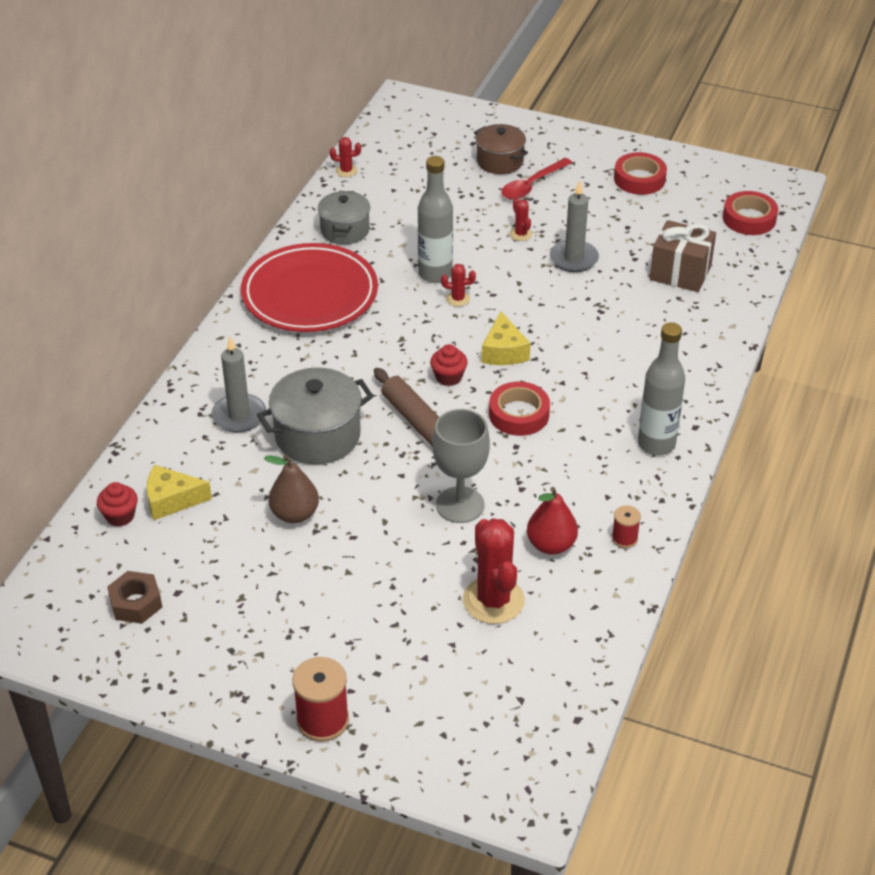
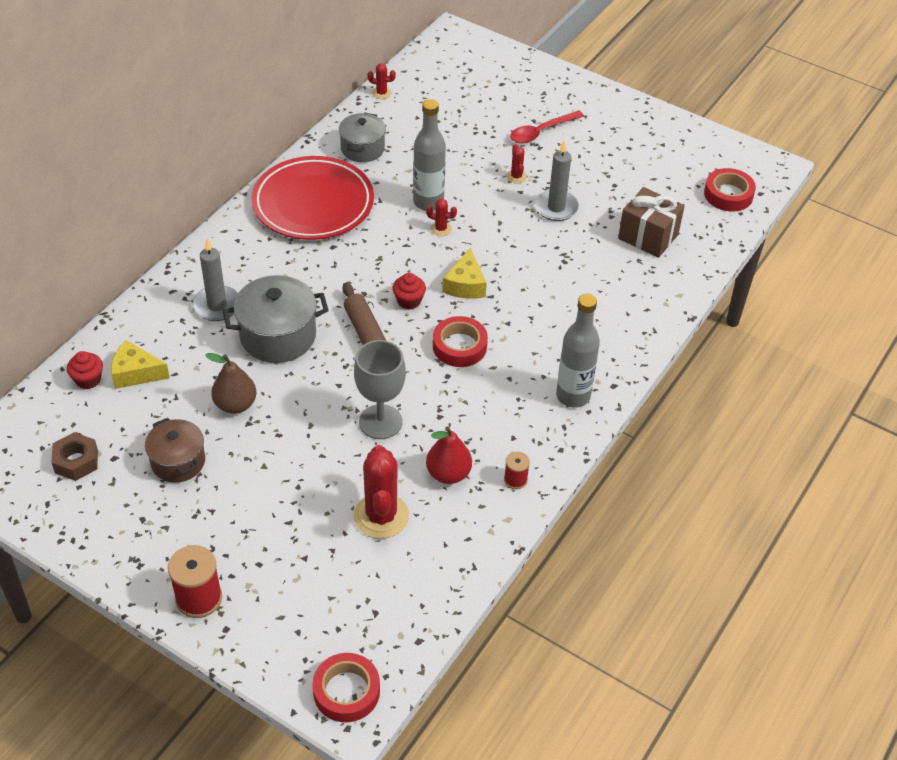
camera: 10 degrees right, 5 degrees up
(500, 161) = (520, 105): brown pot -> brown pot (178, 461)
(639, 179) = (640, 141): red tape -> red tape (346, 691)

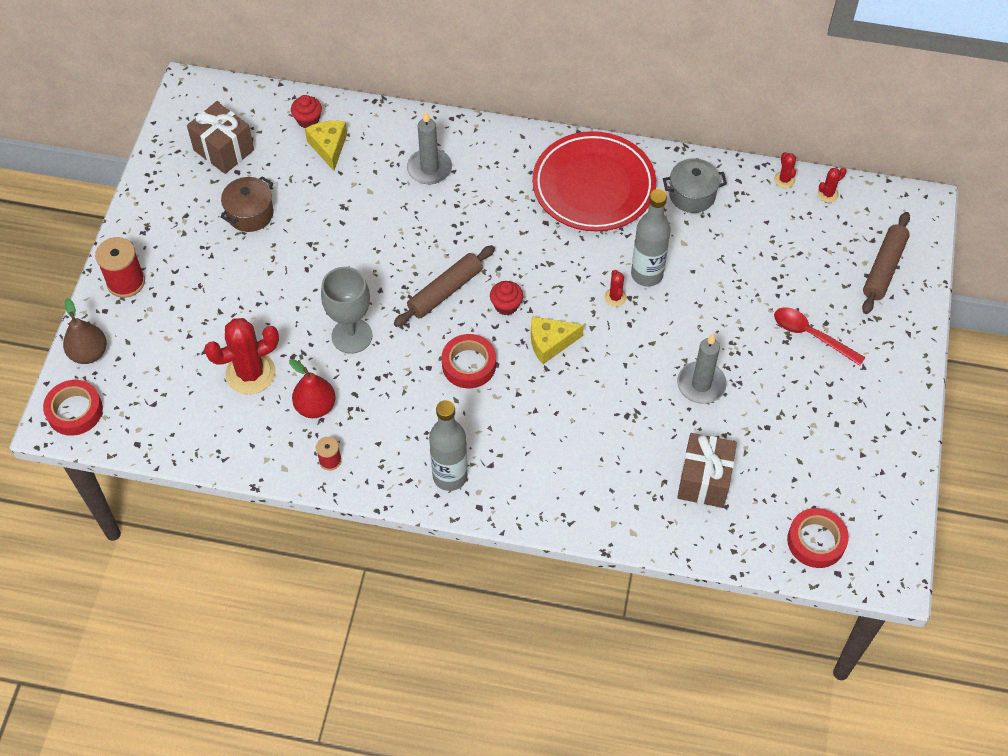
camera: 70 degrees right, 10 degrees up
(76, 461) = (224, 150): brown nut -> brown gift
(235, 404) = (325, 227): brown pear -> brown pear (89, 353)
(278, 336) = (415, 225): grey pot -> none
(499, 73) = (884, 268): none -> brown rolling pin
(516, 177) = (727, 335): red cactus -> red cactus (827, 194)

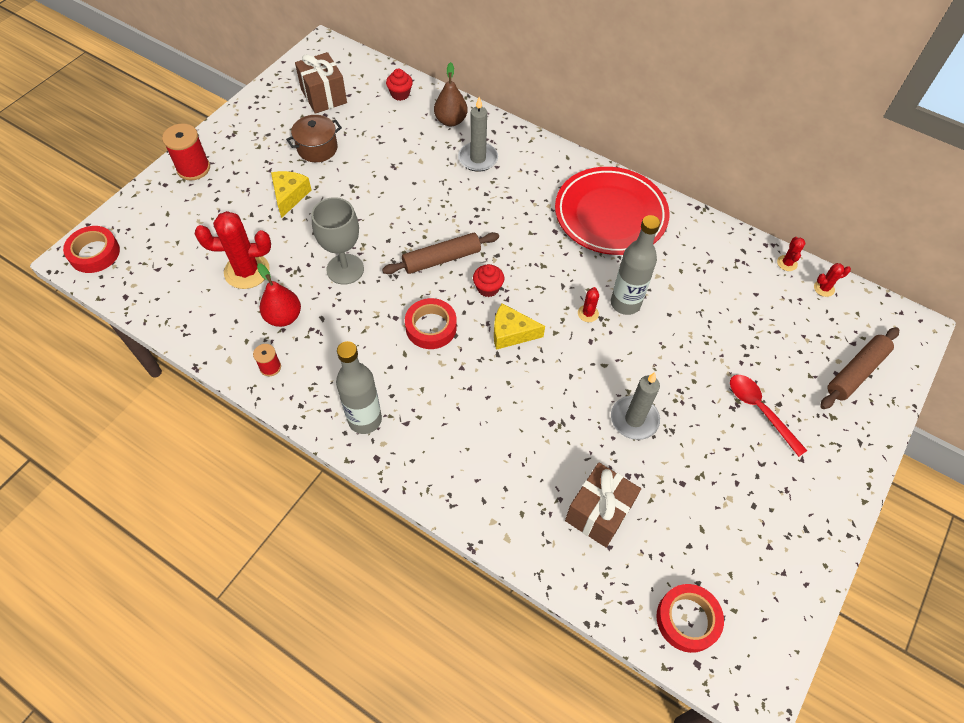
camera: 20 degrees right, 0 degrees up
(89, 353) = (133, 212): brown pear -> brown pear (451, 121)
(329, 147) = (405, 118): yellow cheese -> yellow cheese (289, 196)
(692, 195) = (695, 249): grey pot -> none

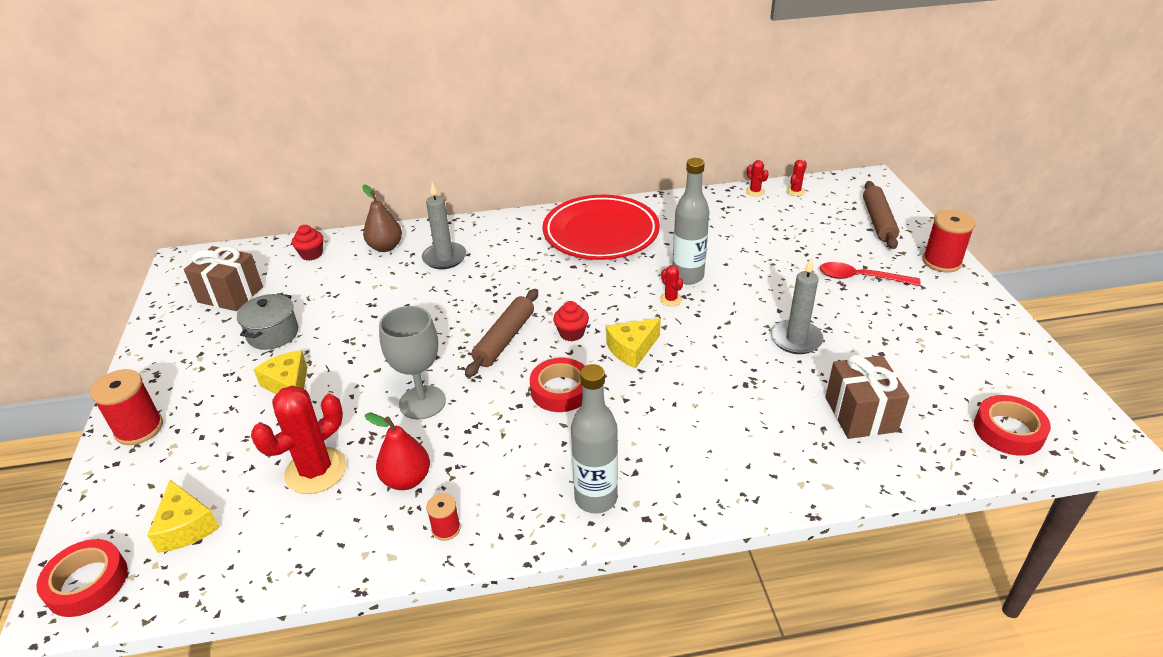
camera: 40 degrees left, 20 degrees down
(159, 255) = (186, 526): none -> yellow cheese
(317, 148) = (273, 334): brown pot -> grey pot
(854, 452) = (941, 262): none -> red spool

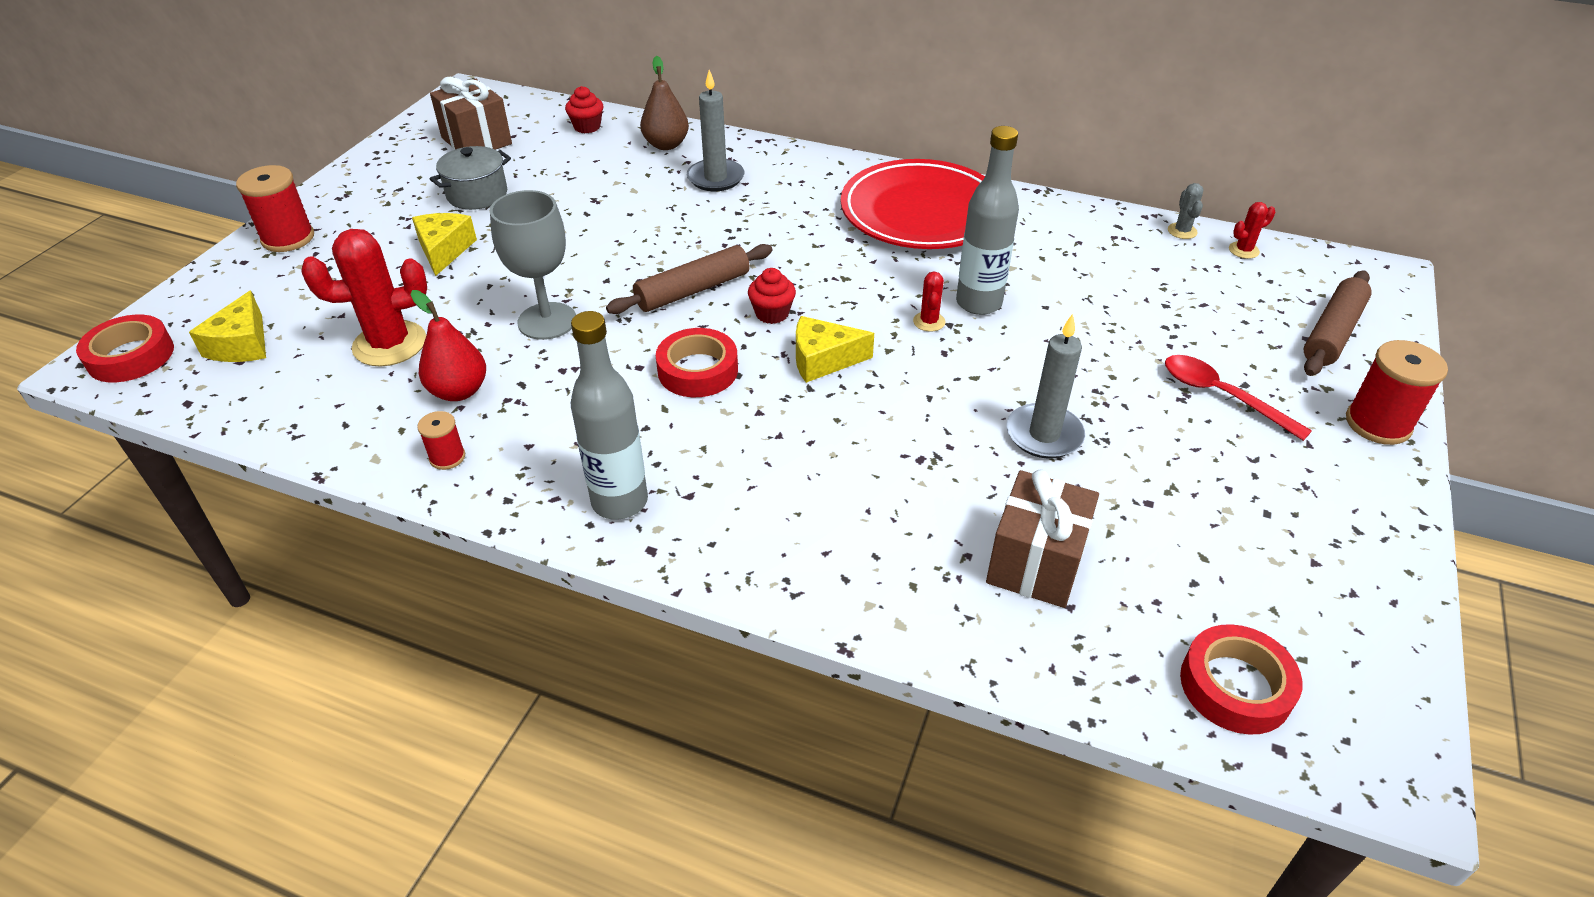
camera: 30 degrees right, 5 degrees up
(755, 191) = (1182, 231): red cactus -> grey cactus

